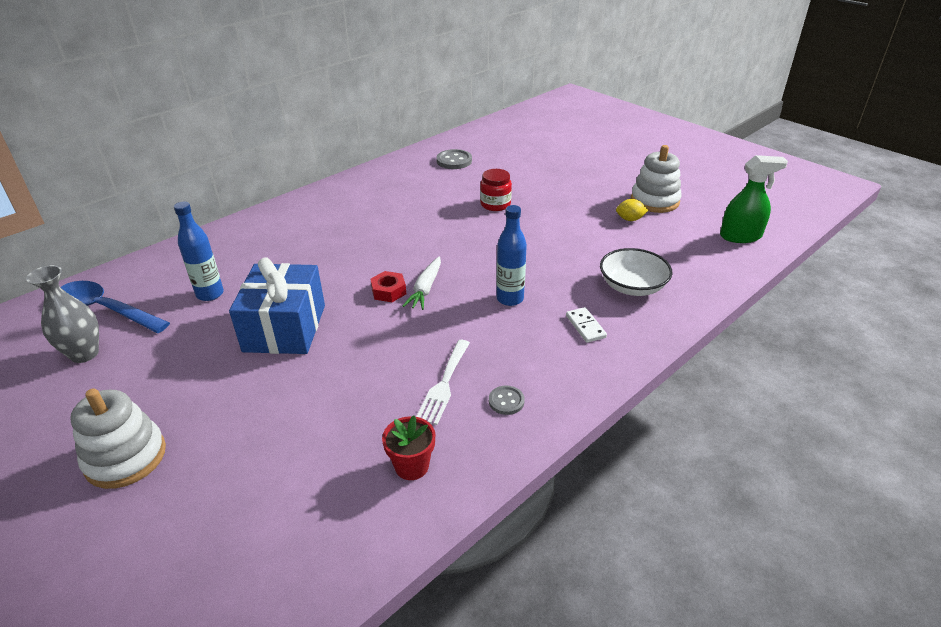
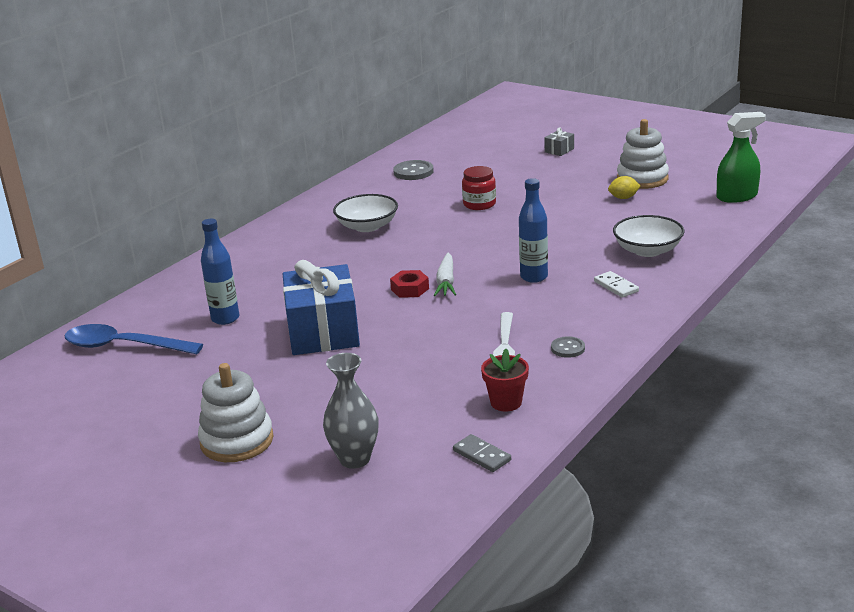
camera: 10 degrees left, 10 degrees down
(84, 354) = (131, 381): grey vase -> grey vase (355, 459)
(351, 544) = (481, 455): none -> grey domino
(387, 212) = (367, 226): none -> white bowl
(589, 158) = (559, 150): none -> grey gift

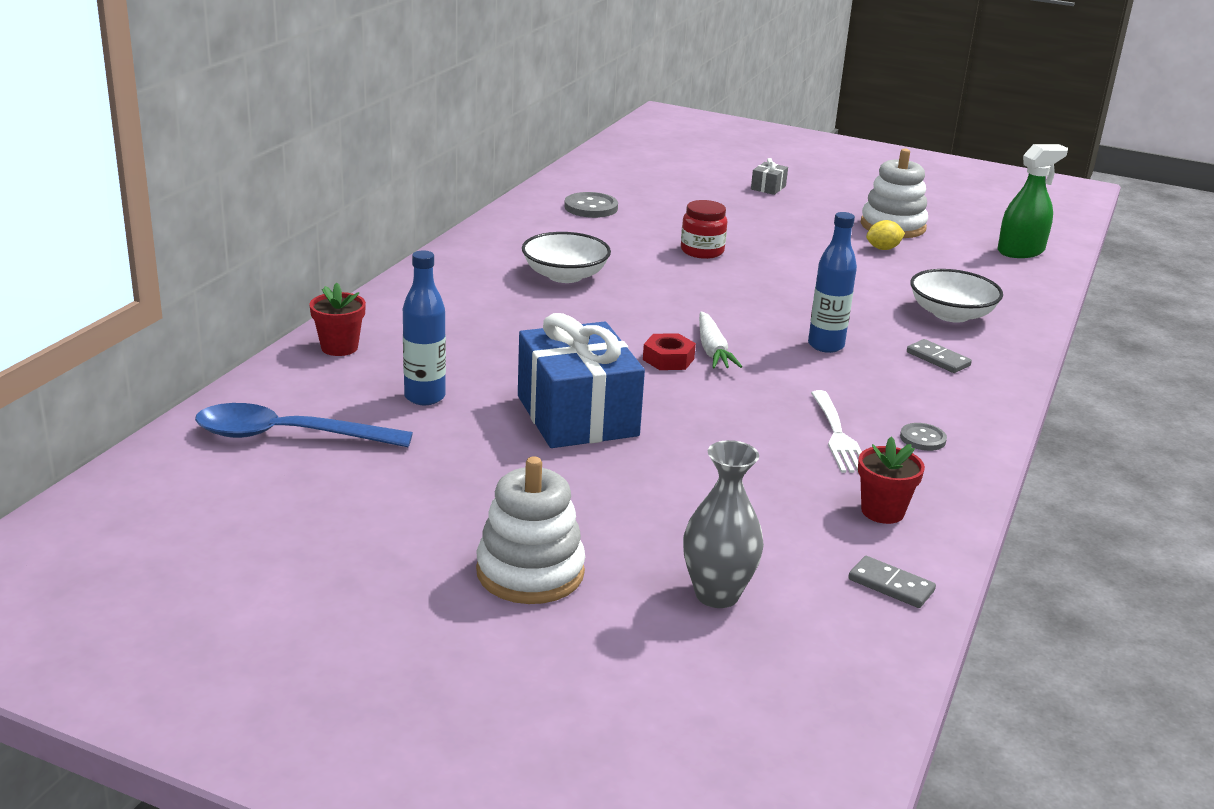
camera: 15 degrees left, 0 degrees up
(185, 283) = (339, 347): none -> red flower pot
(616, 286) = (938, 359): white domino -> grey domino

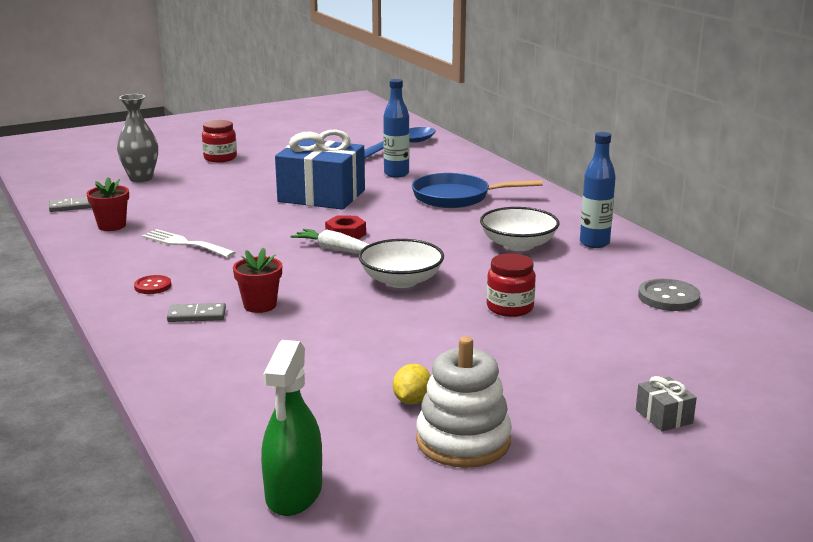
camera: 130 degrees right, 5 degrees down
(339, 347) = (482, 170): red flower pot -> red flower pot (260, 305)
(467, 336) = (456, 197): none -> blue pan
(530, 572) = (220, 158): white stacking toy -> red jar
(825, 345) = (282, 286): blue bottle -> blue bottle (594, 243)
(922, 439) = (136, 263): grey button -> none
(939, 404) = (153, 286): none -> red button
(951, 314) = (242, 359): white bowl -> white bowl (401, 281)

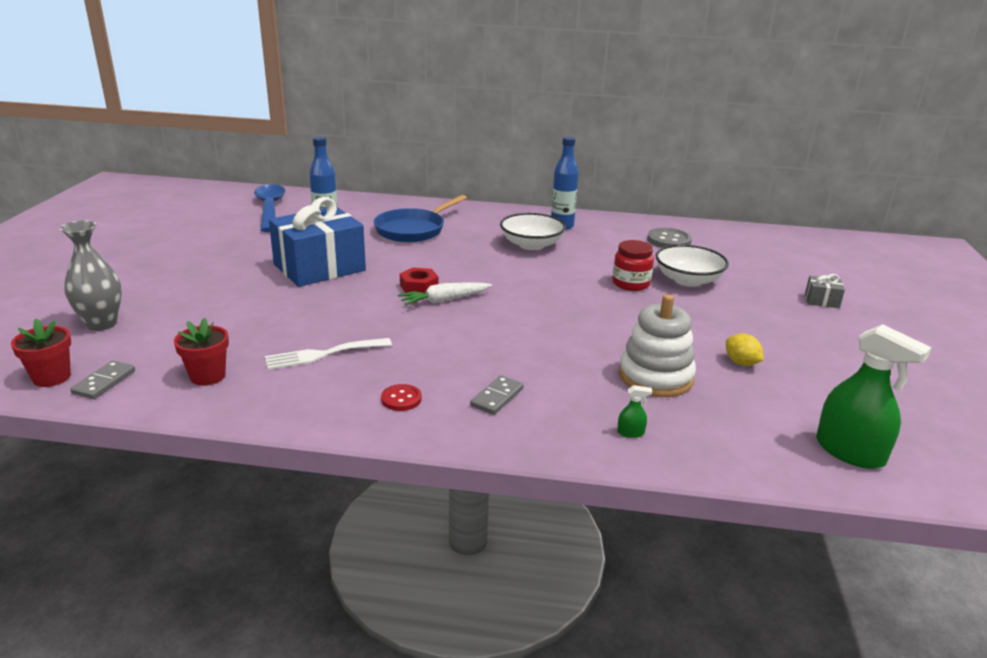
camera: 55 degrees left, 5 degrees up
(203, 380) = (630, 433): none -> green spray bottle
(220, 158) = (132, 273): red jar -> none
(260, 305) = (513, 364): red flower pot -> red flower pot (52, 377)
(401, 281) = (539, 299): white bowl -> white bowl (688, 280)
(463, 441) = (812, 367): white stacking toy -> white stacking toy (655, 377)

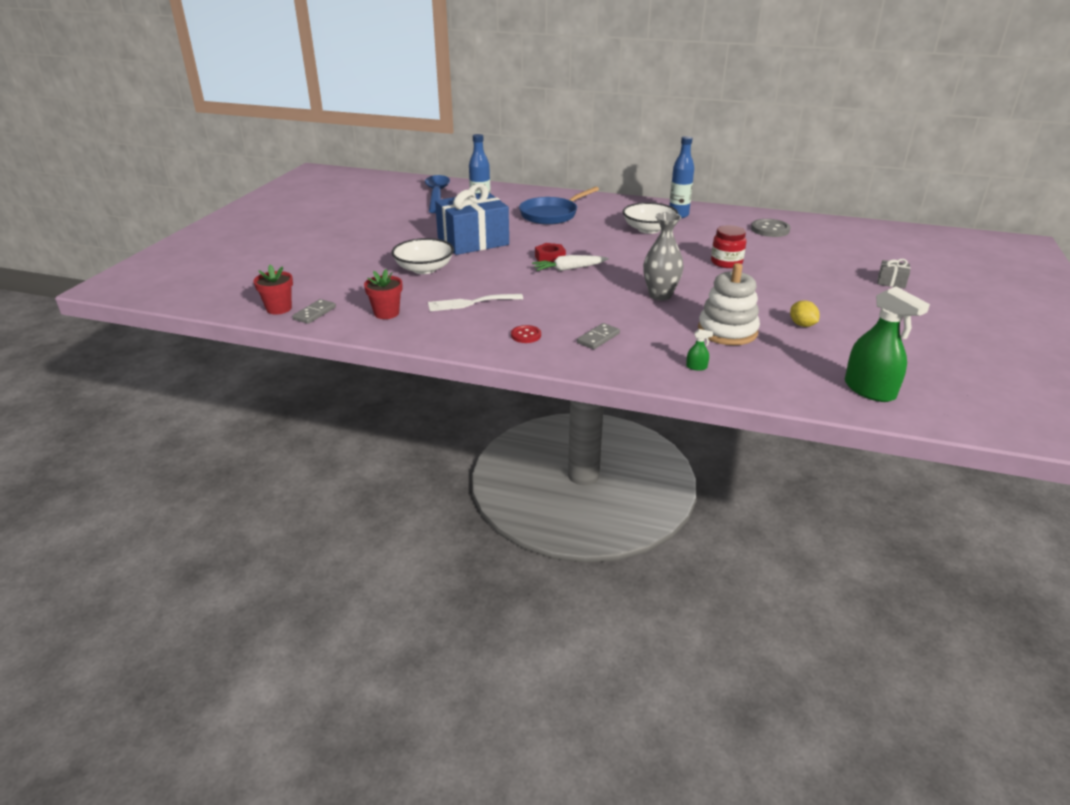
camera: 10 degrees right, 5 degrees up
(101, 324) = (311, 275): grey vase -> grey vase (660, 295)
(688, 280) = (777, 261): white bowl -> white bowl (424, 269)

